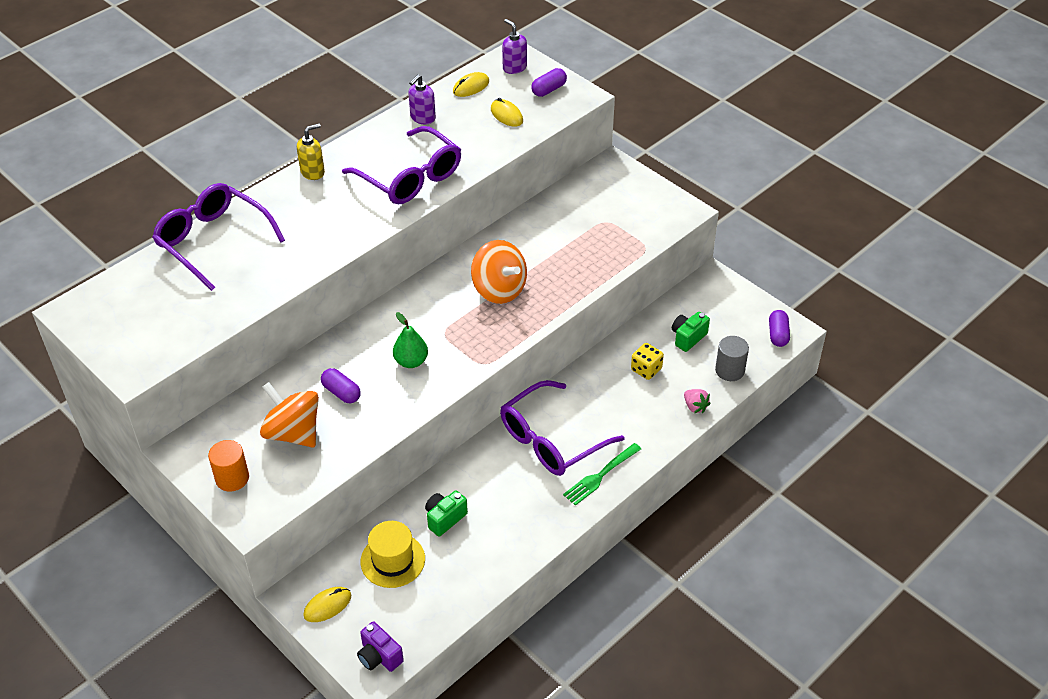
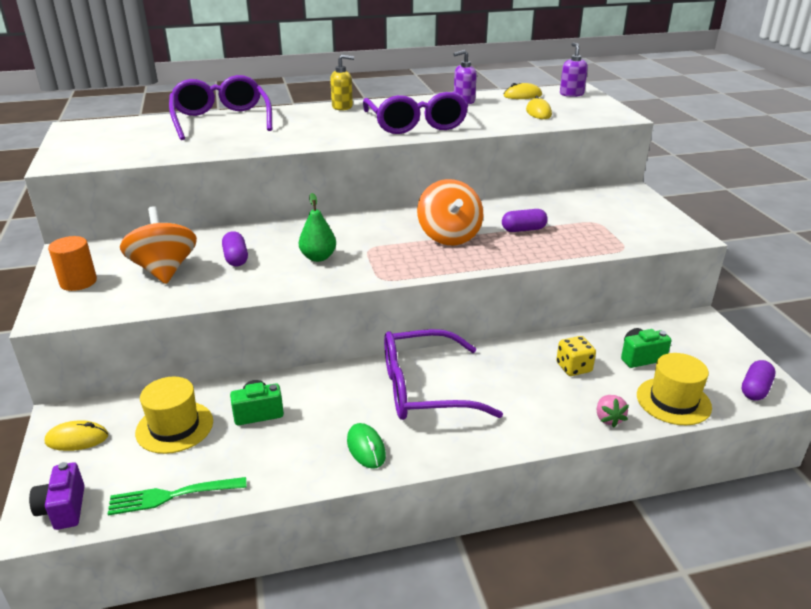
camera: 30 degrees right, 15 degrees down
(548, 509) = (366, 448): none -> green mouse
(549, 90) = (591, 108): purple capsule -> purple capsule (523, 229)
(601, 475) = (450, 440): green fork -> green fork (173, 495)
(729, 370) = (673, 401): grey cylinder -> yellow hat

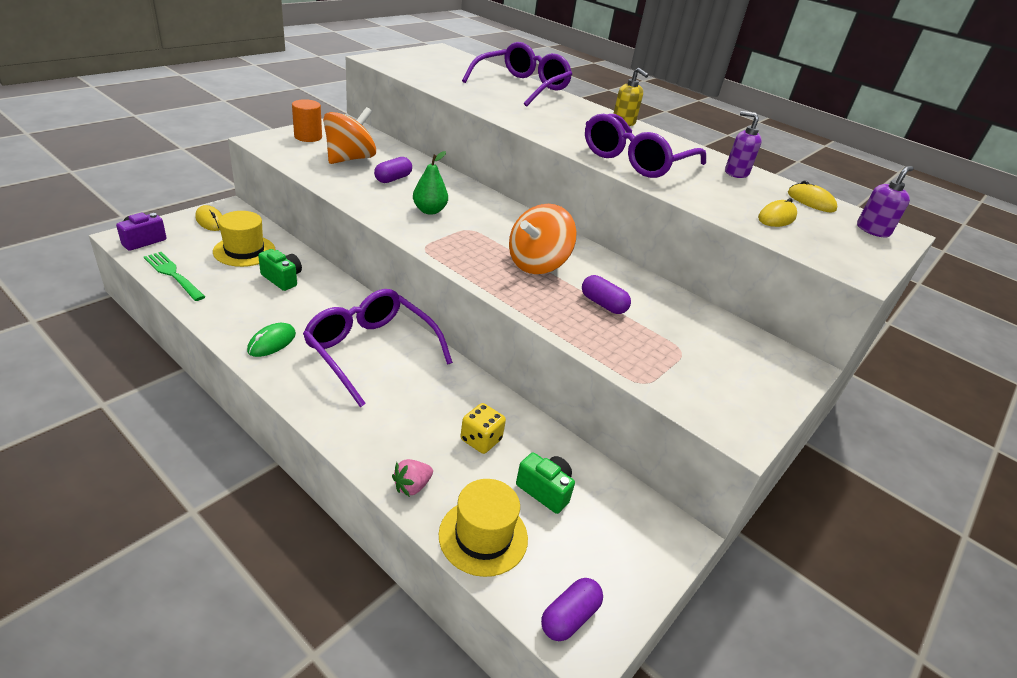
camera: 50 degrees right, 5 degrees up
(755, 389) = (569, 617): purple capsule -> purple capsule turned 45 degrees counterclockwise

